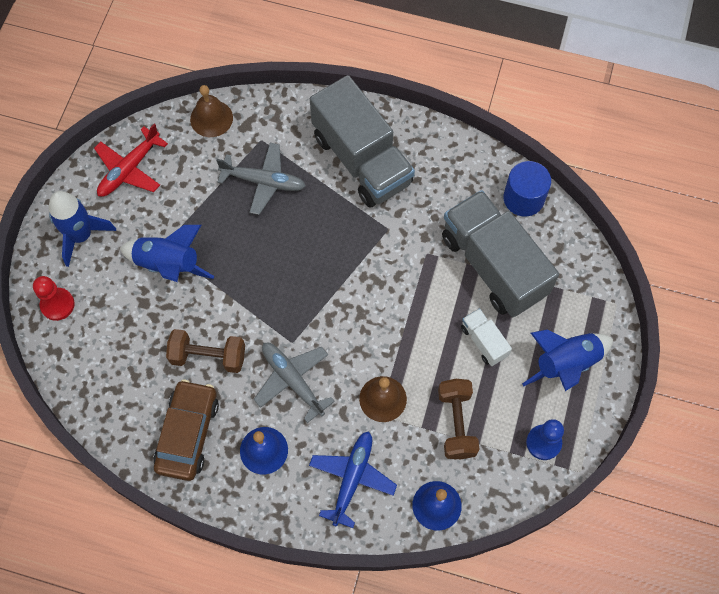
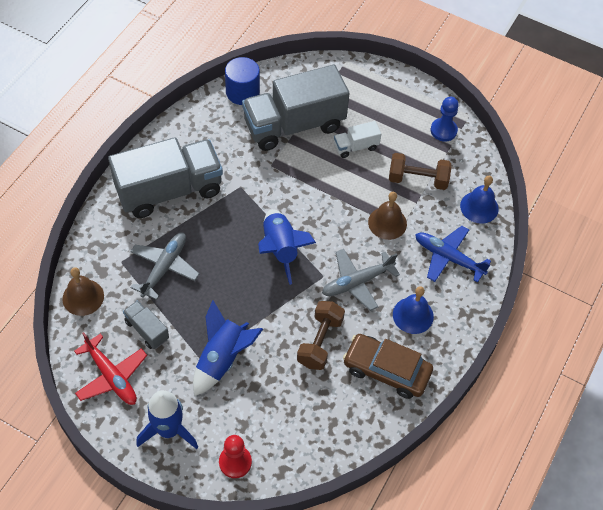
camera: 80 degrees left, 10 degrees down
(186, 186) = (147, 330): none -> grey truck
(566, 363) = (386, 102): blue rocket -> blue rocket (280, 249)

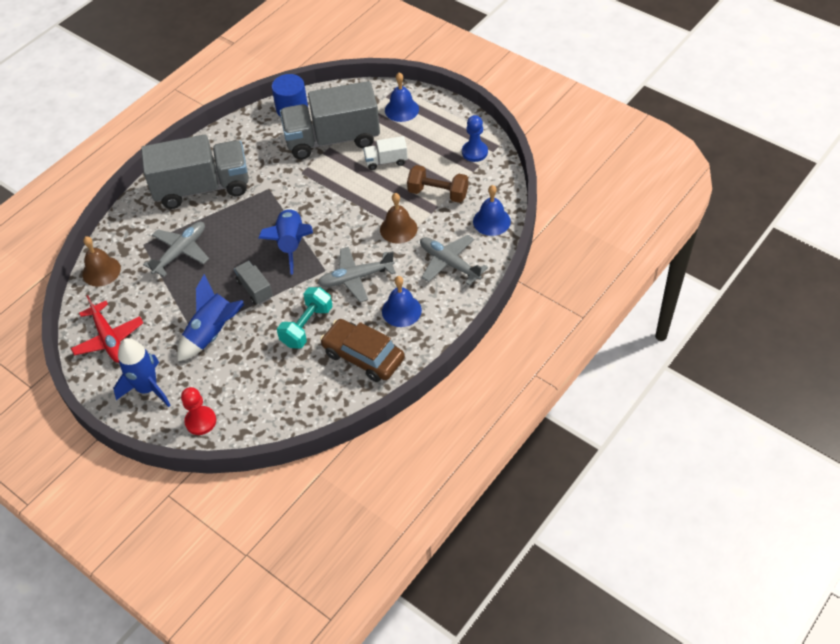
camera: 15 degrees right, 5 degrees down
(147, 330) = (151, 303): grey truck -> grey truck (255, 289)
(320, 342) = (307, 326): brown dumbbell -> turquoise dumbbell
(357, 86) = (401, 109): none -> blue bell
(448, 258) = (449, 263): blue plane -> grey plane

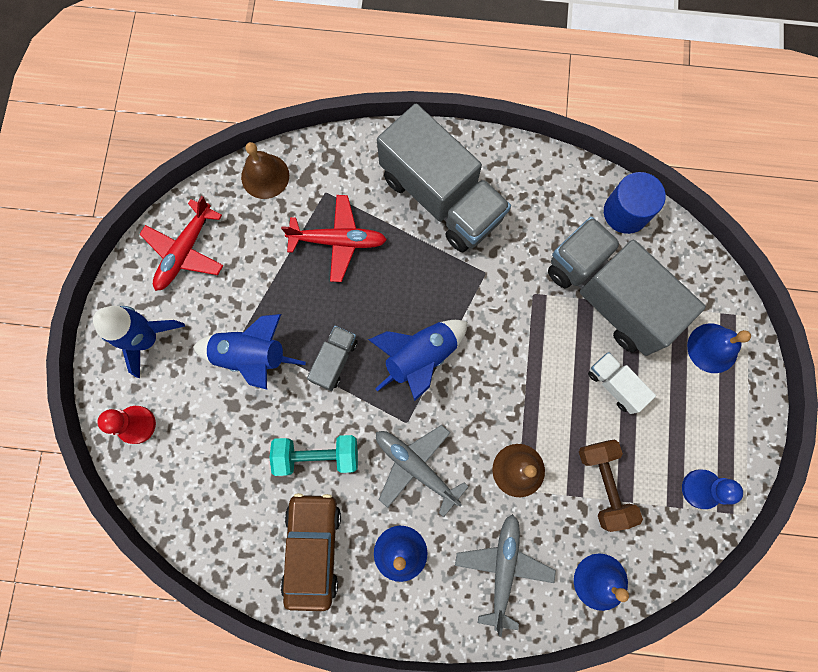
camera: 55 degrees right, 25 degrees up
(180, 252) = (337, 241): grey plane -> red plane

